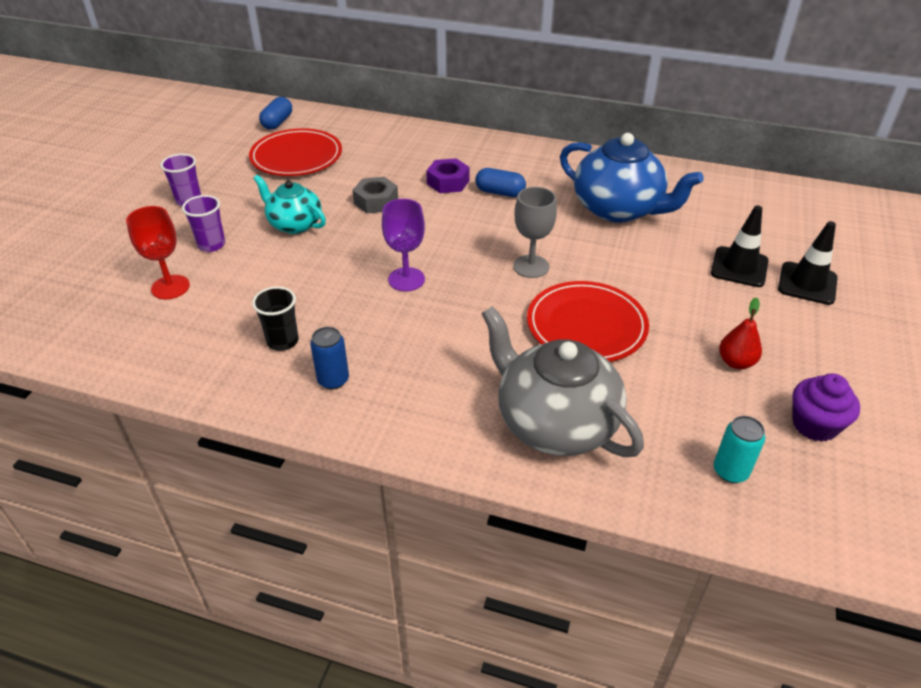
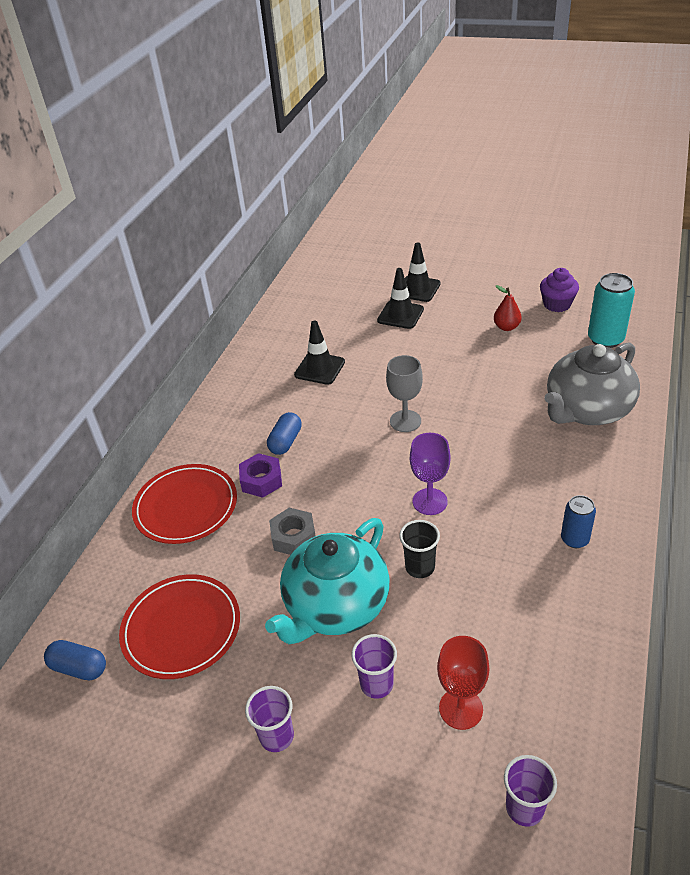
camera: 85 degrees left, 0 degrees up
(72, 315) = (524, 808): none -> purple cup
(283, 341) = (532, 584): black cup -> black cup (420, 567)
(294, 224) = (335, 606): turquoise teapot -> turquoise teapot, size x1.67
(586, 326) = (479, 392): red plate -> red plate (186, 507)
(618, 209) = (319, 368): blue teapot -> black traffic cone
(730, 471) = (605, 339): turquoise can -> turquoise can, size x1.64

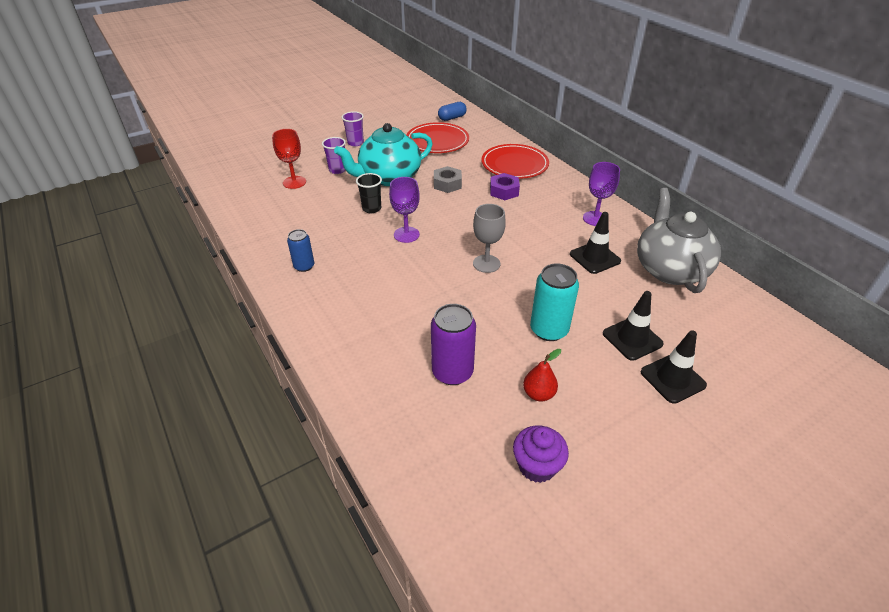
camera: 125 degrees right, 0 degrees up
(251, 394) = (595, 218): none -> purple goblet
(285, 442) = (528, 211): blue capsule -> none
(335, 606) = (389, 177): turquoise teapot -> turquoise teapot turned 105 degrees counterclockwise
(524, 808) = (242, 175): purple cup -> none
(545, 369) = (452, 372): none -> purple can
(587, 410) = (379, 356): grey teapot -> grey teapot (670, 269)
(605, 339) = (440, 451): turquoise can -> turquoise can (549, 330)

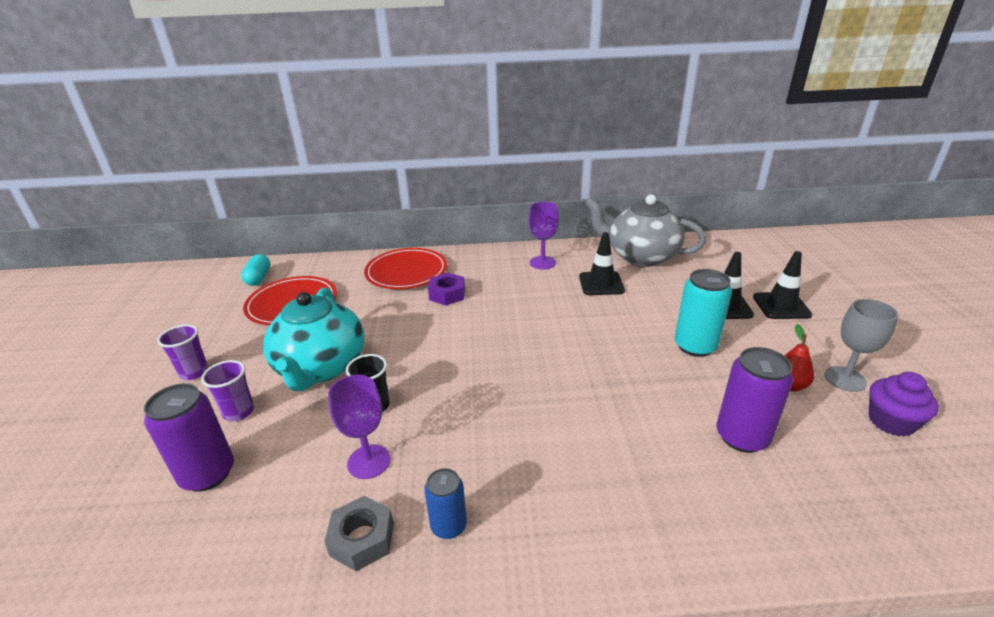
camera: 60 degrees left, 10 degrees down
(294, 182) = (208, 474): red goblet -> purple can
(406, 234) = (462, 392): purple goblet -> purple goblet (369, 461)
(447, 184) = (391, 326): grey nut -> grey nut (362, 539)
(452, 118) = (258, 278): blue capsule -> turquoise capsule
(486, 264) = (566, 349): grey goblet -> grey goblet (845, 379)

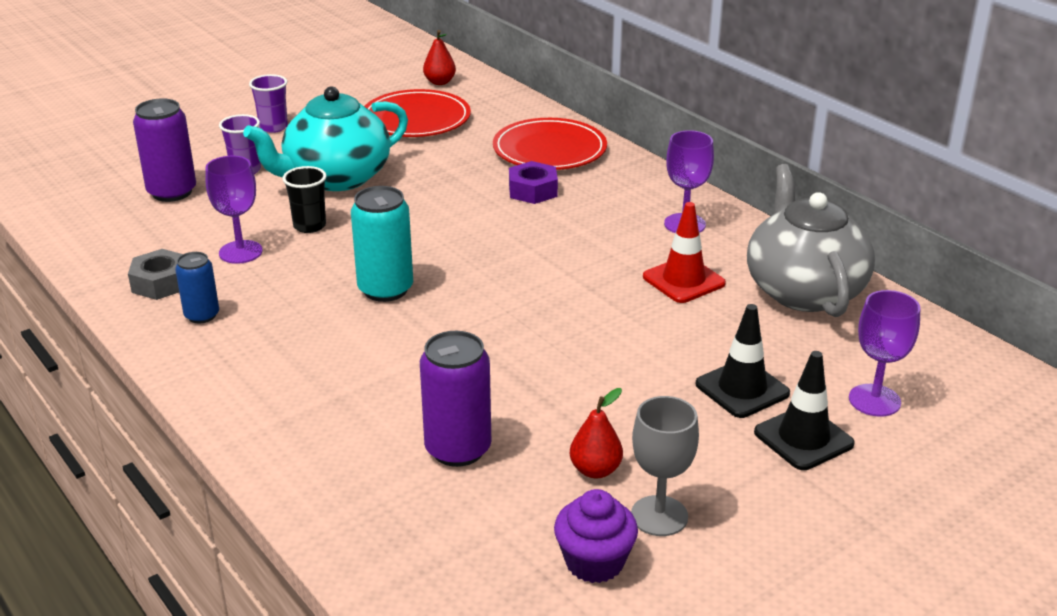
camera: 55 degrees right, 0 degrees up
(258, 278) = (439, 82): turquoise capsule -> red pear
(601, 284) = (683, 280): black traffic cone -> red traffic cone
(695, 346) = (610, 384): turquoise can -> turquoise can (385, 289)
(754, 275) = (874, 400): none -> purple goblet

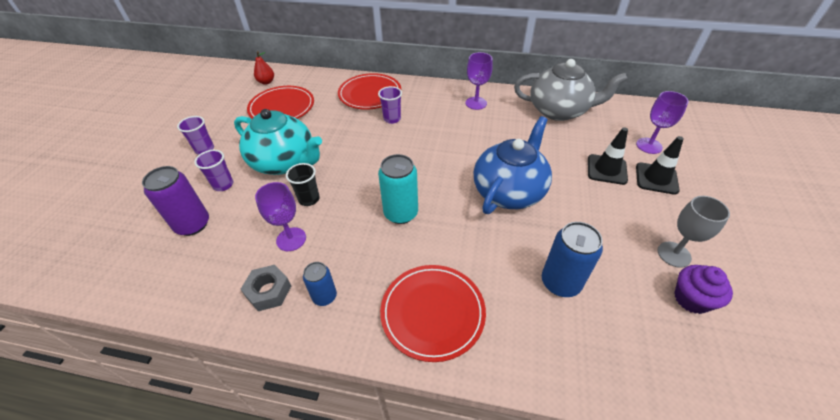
camera: 40 degrees left, 15 degrees up
(279, 388) = (432, 313): none -> red plate
(336, 178) = (284, 162): turquoise teapot -> turquoise teapot turned 75 degrees counterclockwise
(458, 449) = (560, 282): purple can -> blue can
(533, 190) = (392, 119): purple nut -> purple cup
(553, 338) = (509, 191): none -> blue teapot
(595, 470) = (622, 249): red pear -> none
(683, 280) = (514, 130): red traffic cone -> none
(803, 291) = (559, 111): grey teapot -> grey teapot turned 150 degrees clockwise

